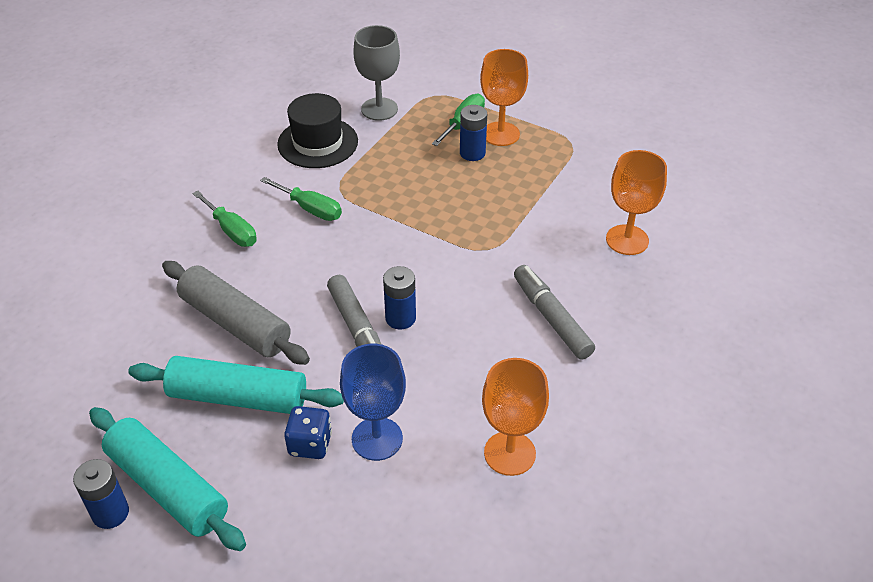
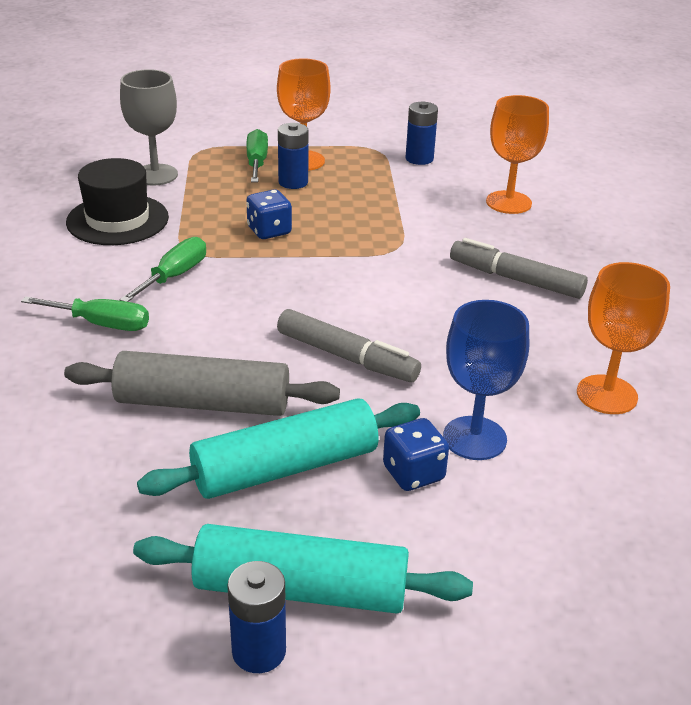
camera: 35 degrees left, 10 degrees down
(310, 209) = (174, 276): green screwdriver -> green screwdriver turned 60 degrees counterclockwise
(400, 318) = (378, 331): blue battery -> blue battery (419, 159)
(411, 194) = (269, 231): none -> blue dice

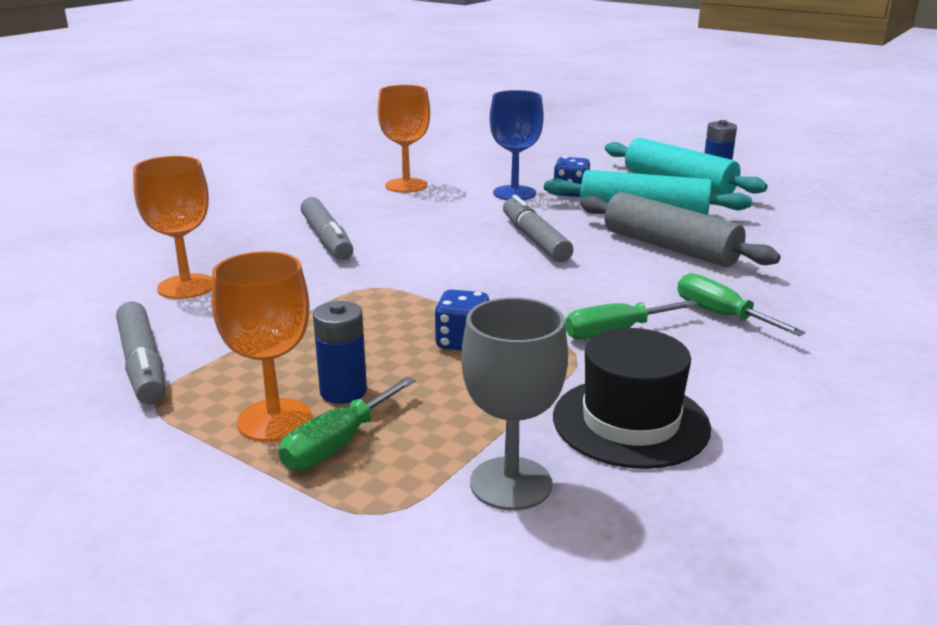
camera: 140 degrees left, 10 degrees down
(419, 159) = (142, 364): blue battery -> grey marker

